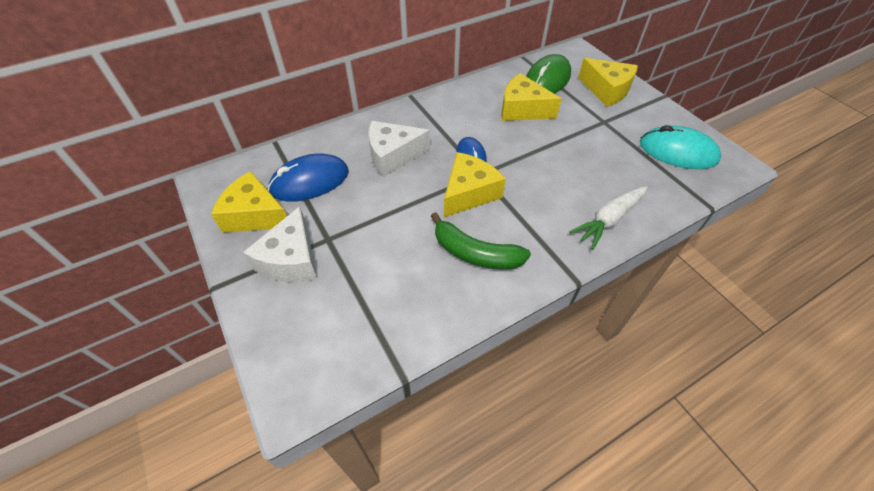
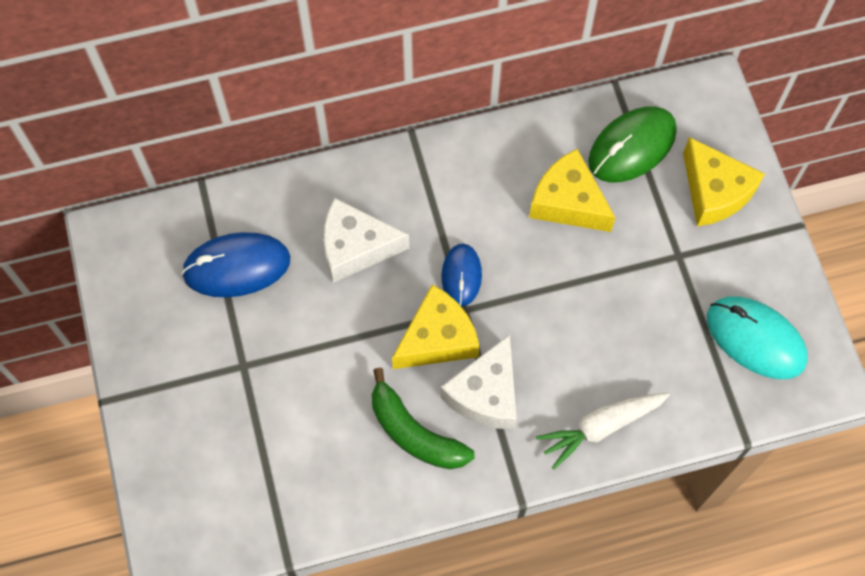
camera: 15 degrees right, 15 degrees up
(255, 215) = (161, 306): yellow cheese -> none
(291, 259) = (195, 385): white cheese -> white cheese (486, 394)

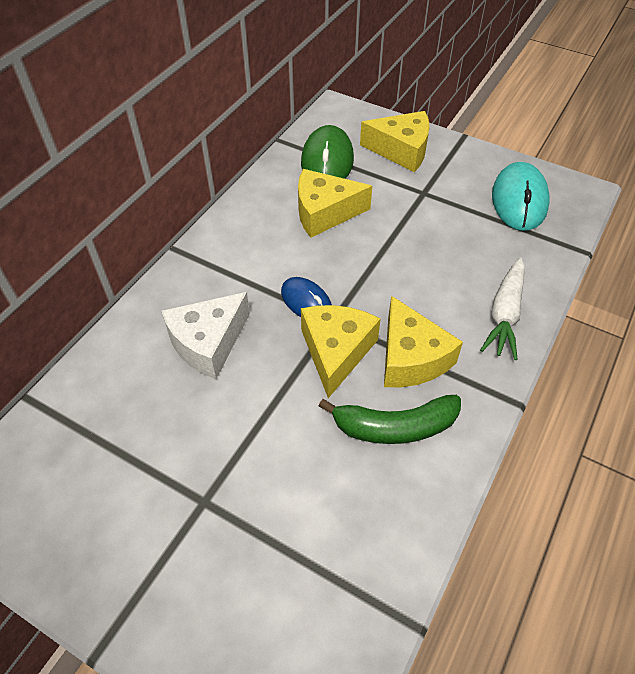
camera: 45 degrees left, 15 degrees down
(237, 266) = (120, 432): blue mouse -> none
(486, 394) = (411, 358): white cheese -> yellow cheese
(755, 339) = (519, 200): turquoise mouse -> turquoise mouse turned 75 degrees counterclockwise

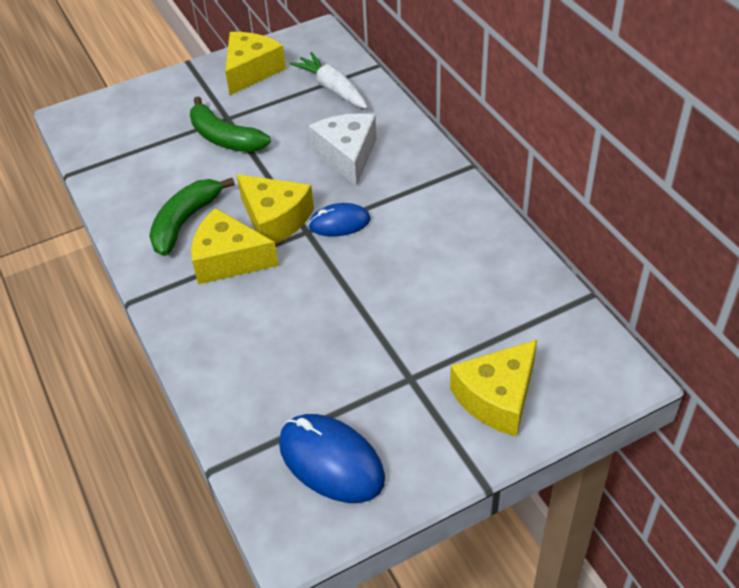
camera: 125 degrees right, 5 degrees down
(243, 478) = (225, 138): none -> green banana
(324, 213) = (440, 281): yellow cheese -> yellow cheese (251, 71)
(327, 161) = (523, 319): green mouse -> none
(505, 314) = (209, 346): white carrot -> white carrot (332, 89)
(519, 200) = (331, 461): turquoise mouse -> blue mouse

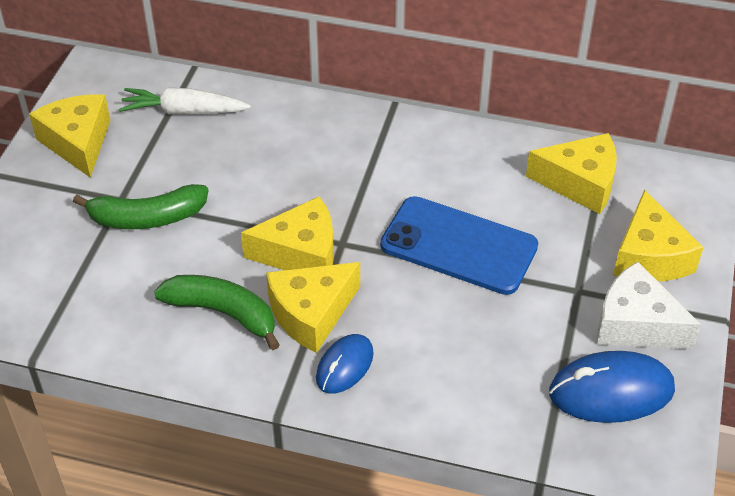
camera: 50 degrees left, 0 degrees up
(185, 222) = (223, 313): green banana -> green banana turned 135 degrees clockwise
(339, 223) = (358, 217): blue mouse -> blue mouse (344, 366)
(347, 155) = (283, 159): white cheese -> white cheese (635, 324)
(374, 287) = (458, 246): none -> blue phone
(523, 309) = (580, 183): none -> yellow cheese

